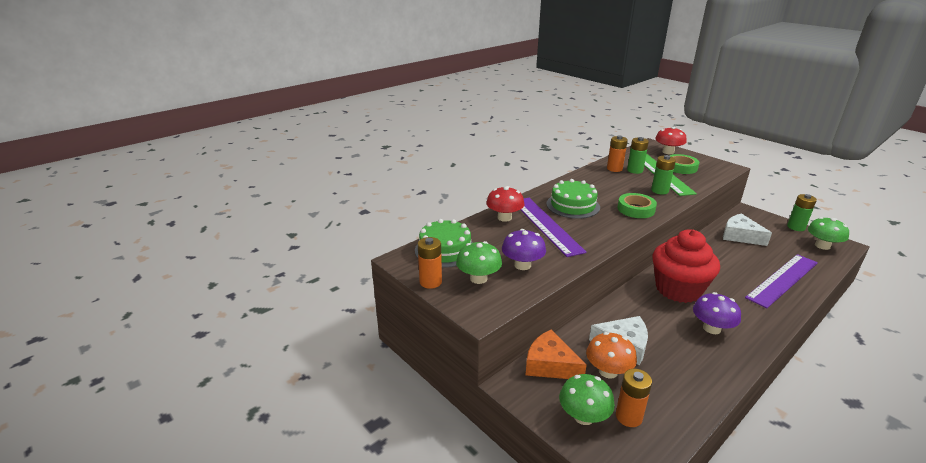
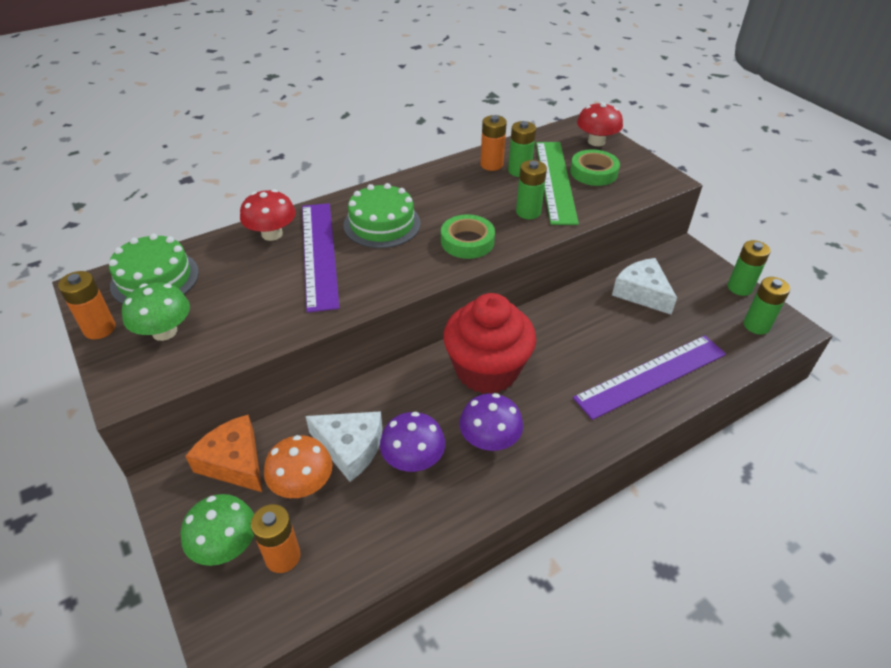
camera: 10 degrees right, 15 degrees up
(522, 265) = (238, 318): purple mushroom -> purple mushroom (413, 459)
(822, 246) = (756, 325): green mushroom -> green battery

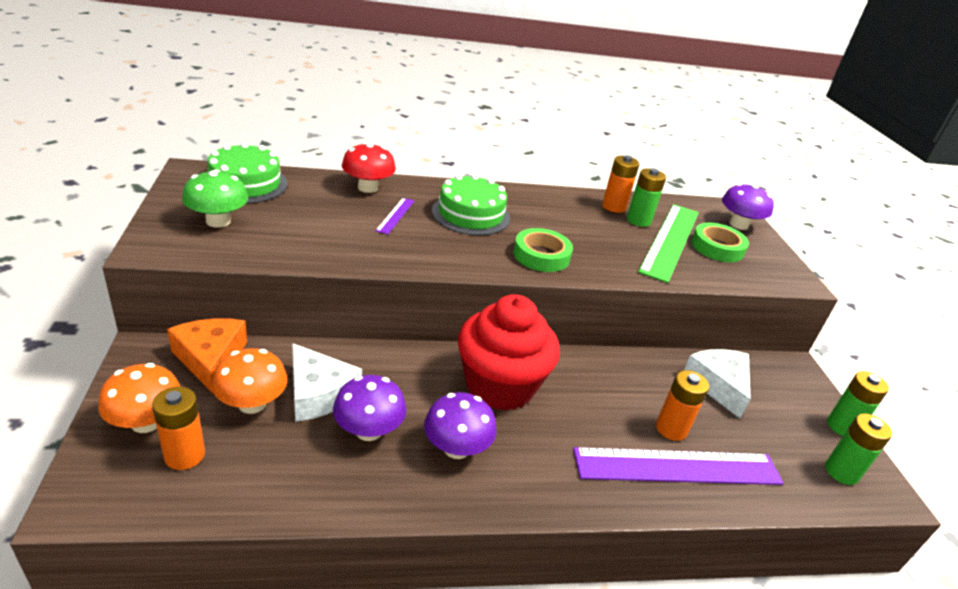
camera: 20 degrees right, 10 degrees down
(99, 329) = (172, 200): orange battery -> orange battery (671, 429)
(226, 545) = (146, 422): green mushroom -> orange mushroom
(319, 254) = (395, 215): purple ruler -> purple ruler, size x0.44
(528, 212) = (622, 255): green battery -> none
(596, 141) = (738, 224): red mushroom -> purple mushroom

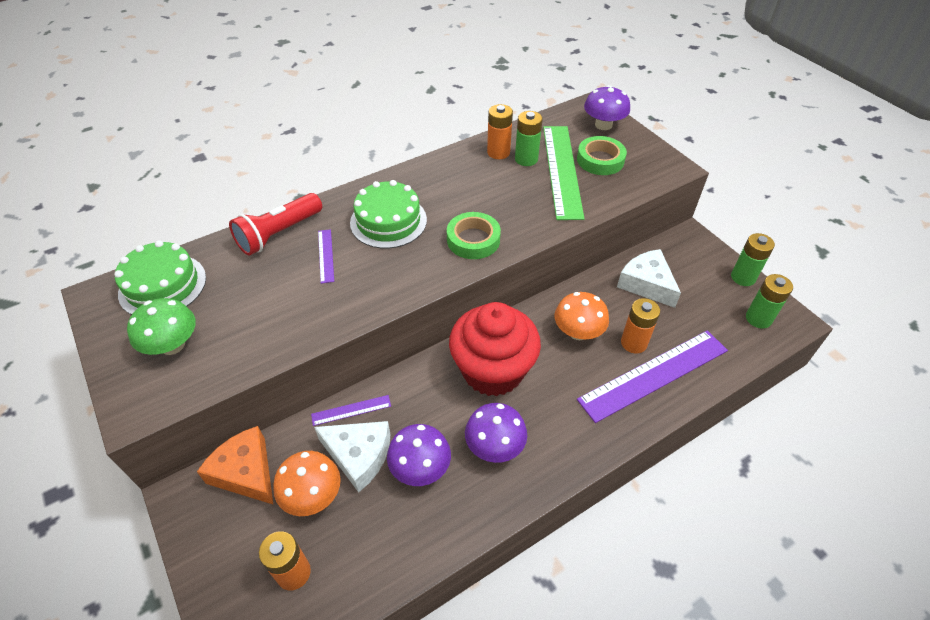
camera: 20 degrees left, 15 degrees up
(146, 422) = (238, 561): orange mushroom -> orange mushroom (578, 332)
(340, 356) = (351, 410): none -> purple ruler
(368, 188) = (279, 234): red mushroom -> red flashlight

